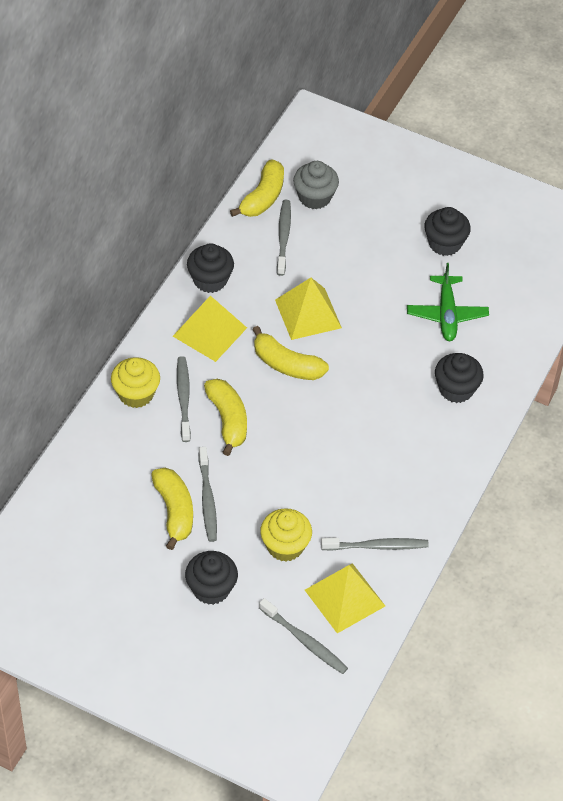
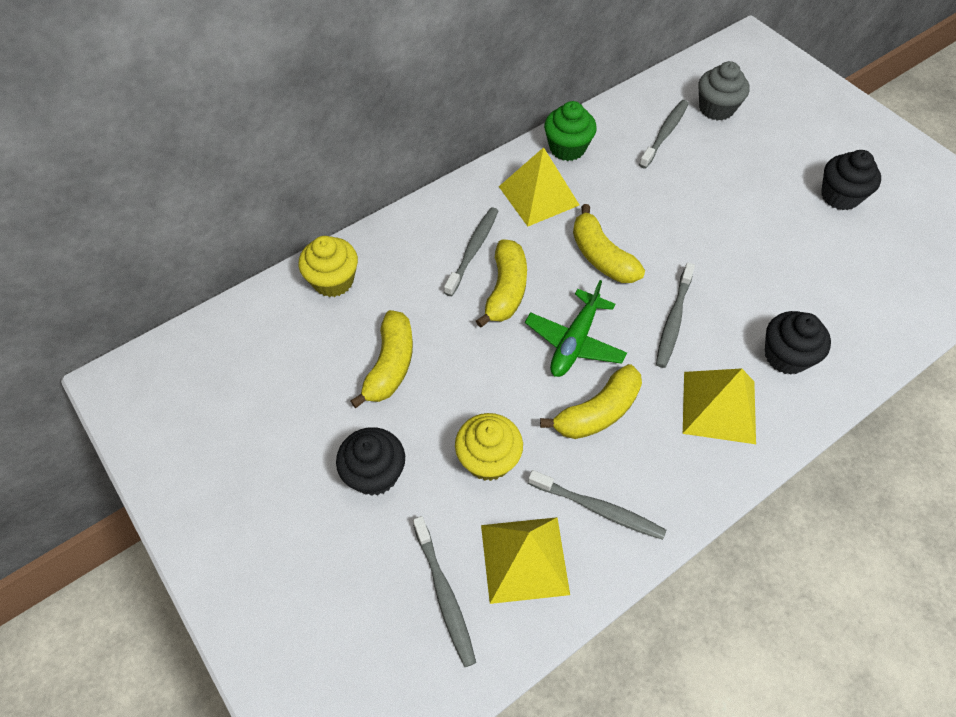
camera: 30 degrees right, 5 degrees up
(136, 394) = (427, 228): yellow cupcake -> yellow cupcake (333, 281)
(207, 499) = (433, 367): grey toothbrush -> grey toothbrush (673, 320)
(210, 280) = (567, 148): black cupcake -> green cupcake
(263, 197) = (662, 92): yellow banana -> yellow banana (597, 412)
(308, 313) = (652, 214): yellow pyramid -> yellow pyramid (719, 407)
(446, 314) = (810, 269): green plane -> green plane (574, 342)

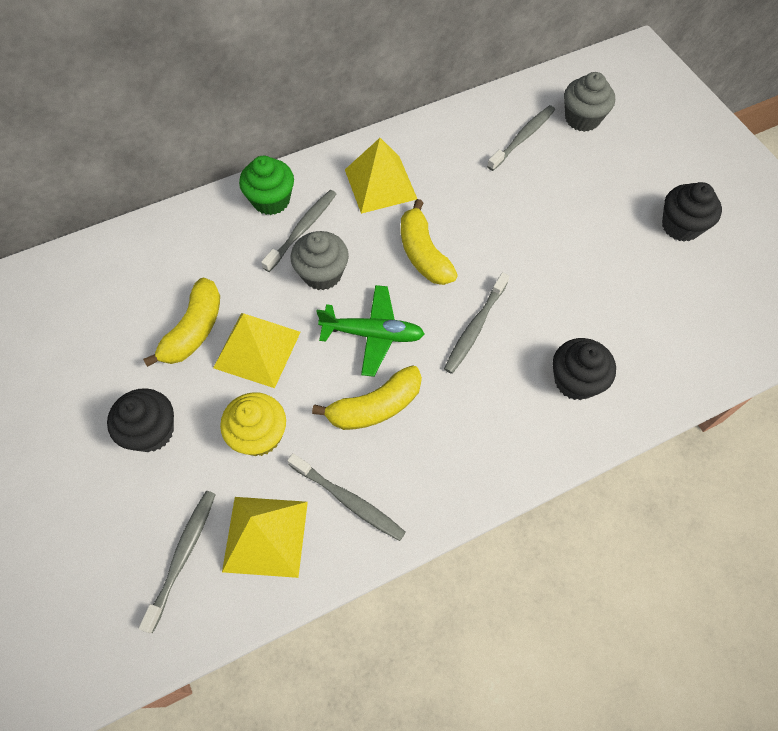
camera: 10 degrees right, 5 degrees up
(333, 281) = (164, 240): yellow cupcake -> none
(444, 594) = (183, 556): grey toothbrush -> grey toothbrush turned 150 degrees counterclockwise
(505, 290) = (322, 273): yellow banana -> grey cupcake
(567, 148) = (422, 140): green cupcake -> green cupcake (271, 200)
(574, 342) = (373, 334): green plane -> green plane turned 120 degrees counterclockwise
(719, 407) = (494, 420): yellow pyramid -> yellow pyramid (257, 349)

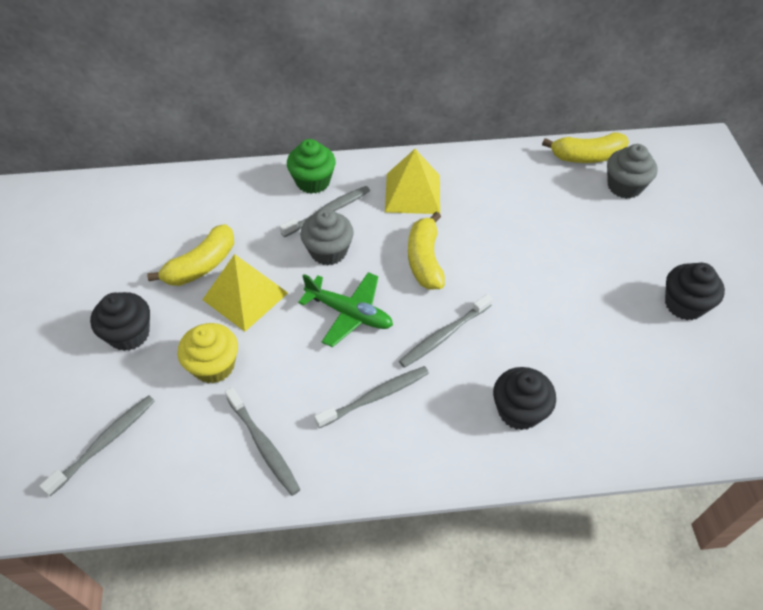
camera: 20 degrees right, 10 degrees down
(265, 536) = (179, 450): yellow pyramid -> none
(375, 406) = (323, 374): yellow banana -> yellow banana (587, 157)
(522, 138) = (560, 188): grey toothbrush -> grey toothbrush (375, 396)

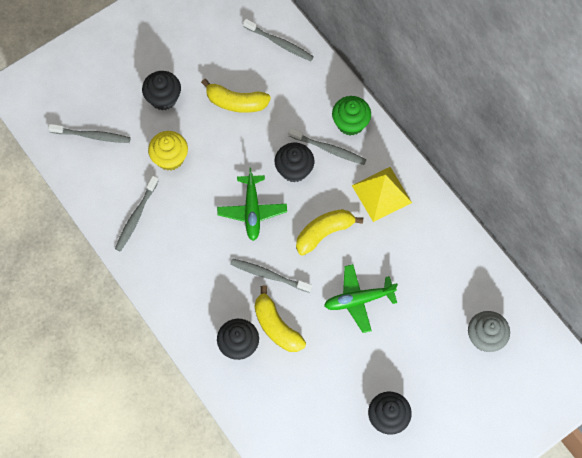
camera: 60 degrees right, 15 degrees up
(245, 296) = (228, 143): yellow pyramid -> none
(328, 251) = (294, 170): grey cupcake -> black cupcake
(375, 396) = (201, 259): grey toothbrush -> grey toothbrush (279, 43)
(525, 266) = (358, 300): none -> green plane
(587, 157) = (502, 297): yellow banana -> yellow banana (276, 326)

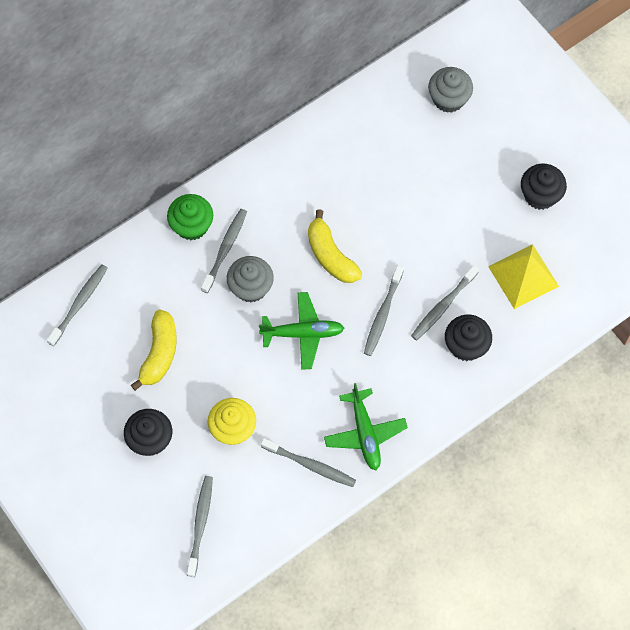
camera: 90 degrees left, 0 degrees up
(276, 326) = (443, 306): yellow banana -> grey toothbrush
(294, 170) = (251, 287): black cupcake -> grey cupcake
(358, 300) = (410, 221): green plane -> green plane (365, 433)
(381, 194) = (282, 194): yellow pyramid -> yellow pyramid (523, 276)

